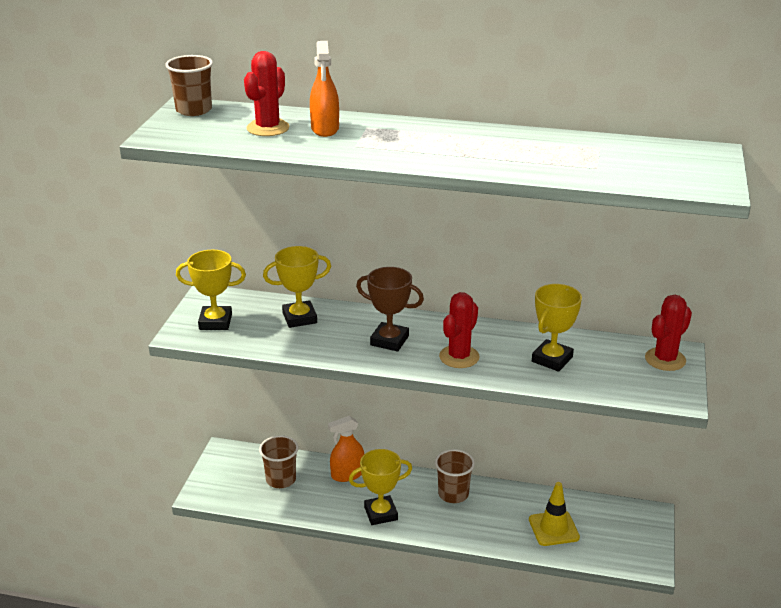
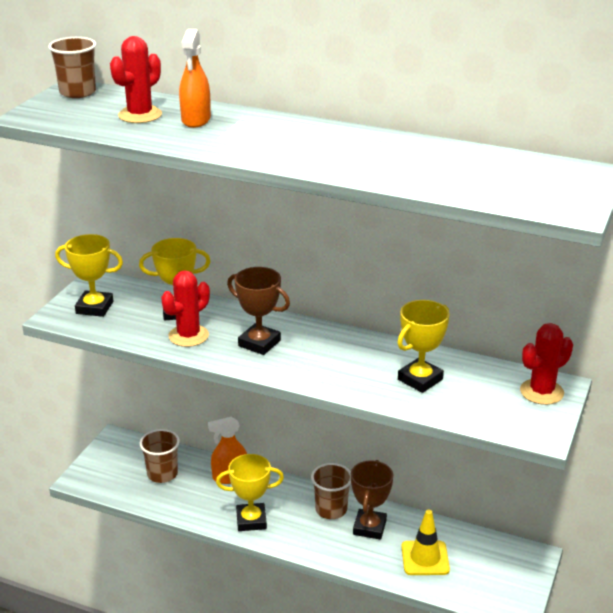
camera: 10 degrees right, 0 degrees up
(459, 357) = (324, 367): red cactus -> red cactus (188, 336)
(494, 506) = (369, 527): none -> brown trophy

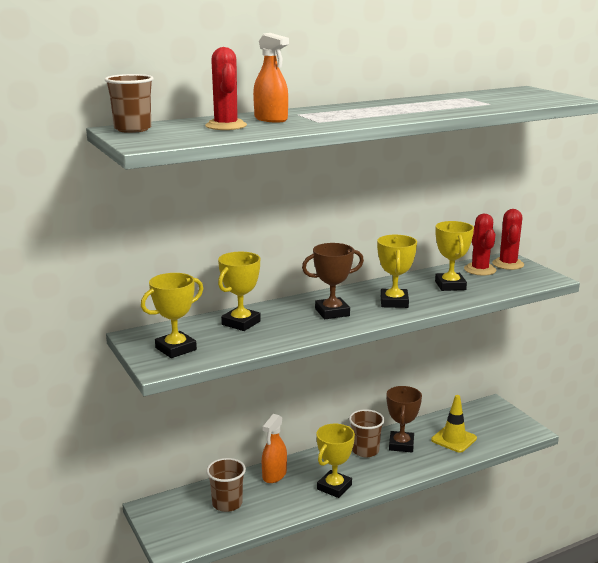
camera: 50 degrees left, 10 degrees down
(188, 336) = (281, 330): red cactus -> red cactus (480, 270)
(329, 365) = (394, 302): none -> yellow trophy
(369, 527) = (401, 445): brown trophy -> brown trophy turned 45 degrees clockwise

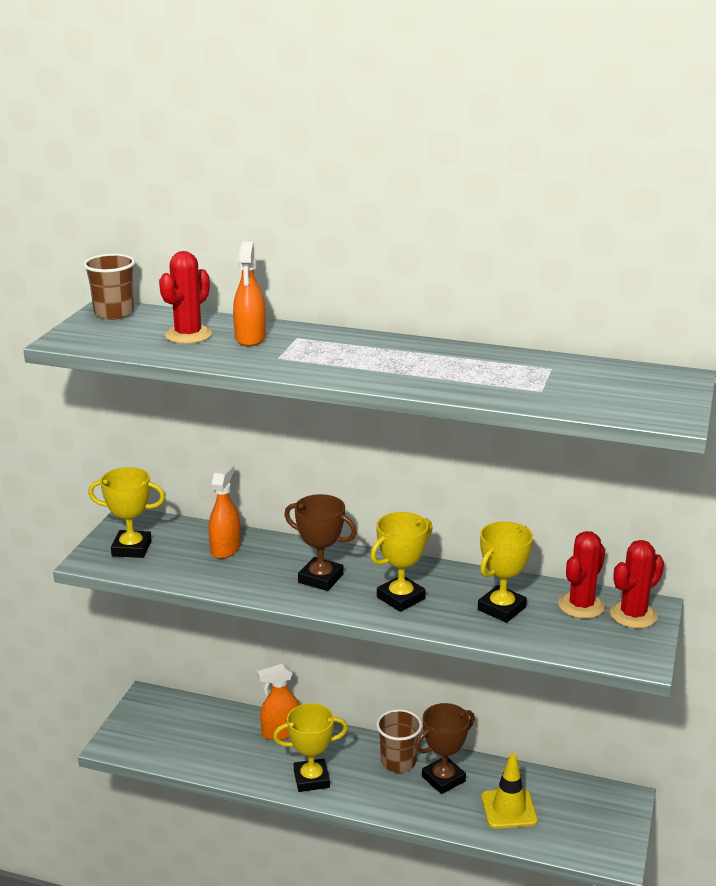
camera: 45 degrees right, 5 degrees up
(227, 503) = (204, 733): brown cup -> none
(241, 323) = (225, 548): yellow trophy -> orange spray bottle

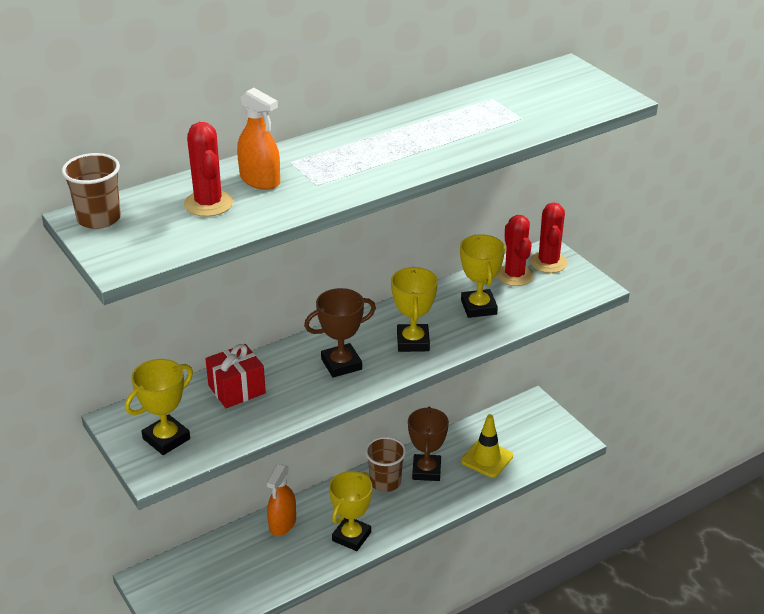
camera: 50 degrees left, 10 degrees up
(225, 548) = (237, 389): orange spray bottle -> red gift

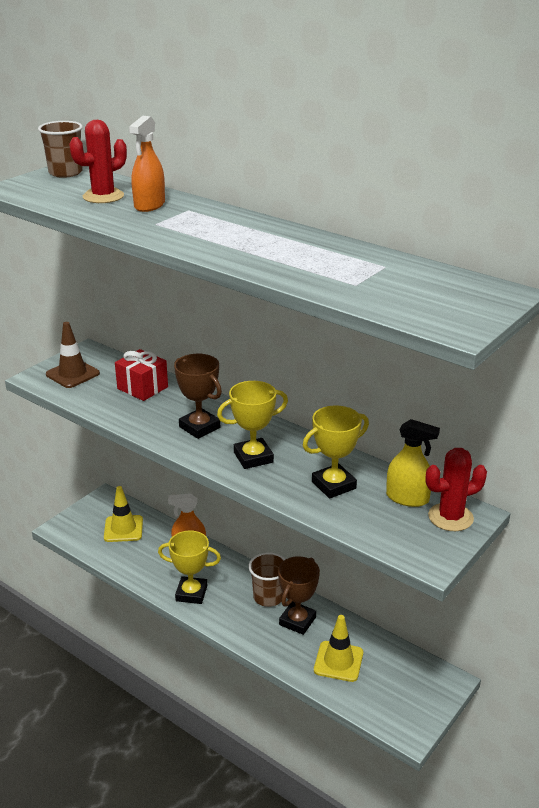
camera: 70 degrees right, 5 degrees down
(166, 439) = (72, 374): yellow trophy -> brown traffic cone
(214, 572) = (123, 529): none -> yellow traffic cone
(426, 471) = (297, 621): brown trophy -> brown trophy turned 45 degrees counterclockwise
(514, 275) = (407, 498): red cactus -> yellow spray bottle

